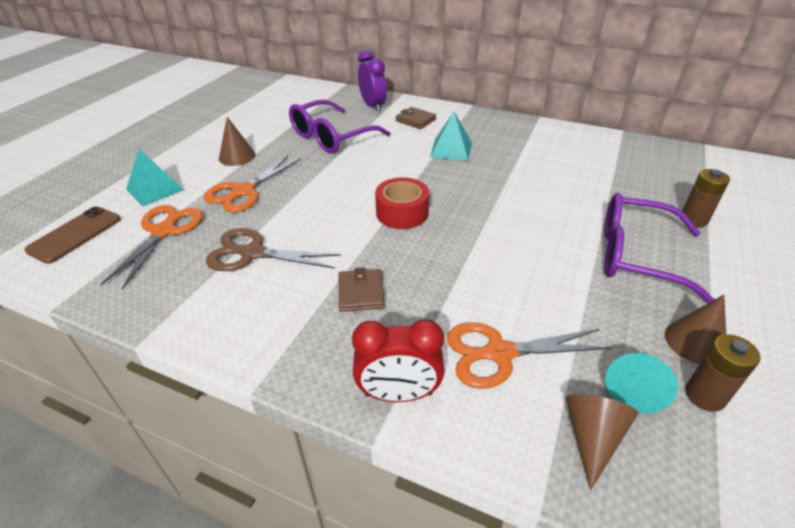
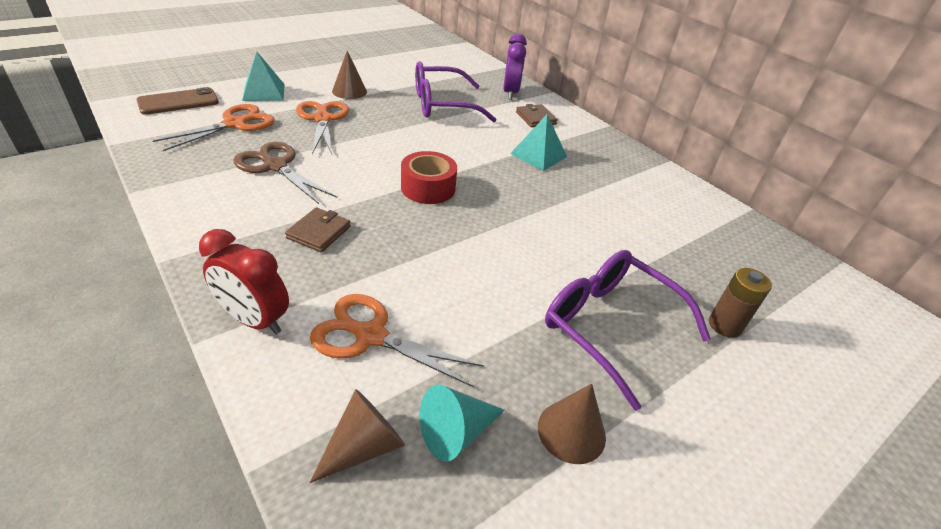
camera: 25 degrees right, 0 degrees up
(243, 191) = (322, 119): orange scissors -> orange scissors turned 105 degrees clockwise
(705, 395) = (517, 481): brown battery -> none

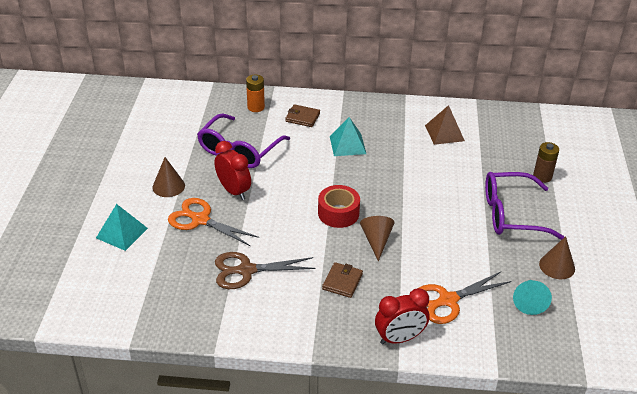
camera: 45 degrees left, 0 degrees up
(178, 102) = (90, 287): brown phone -> none
(235, 124) = (162, 268): orange scissors -> none
(319, 232) = (342, 282): brown wallet -> brown wallet turned 45 degrees clockwise
(364, 446) = (513, 334): brown cone -> brown cone (376, 241)
(383, 121) = (234, 191): none -> red clock
(510, 93) = (256, 107): purple clock -> orange battery
(660, 208) = (444, 133): none -> brown pyramid

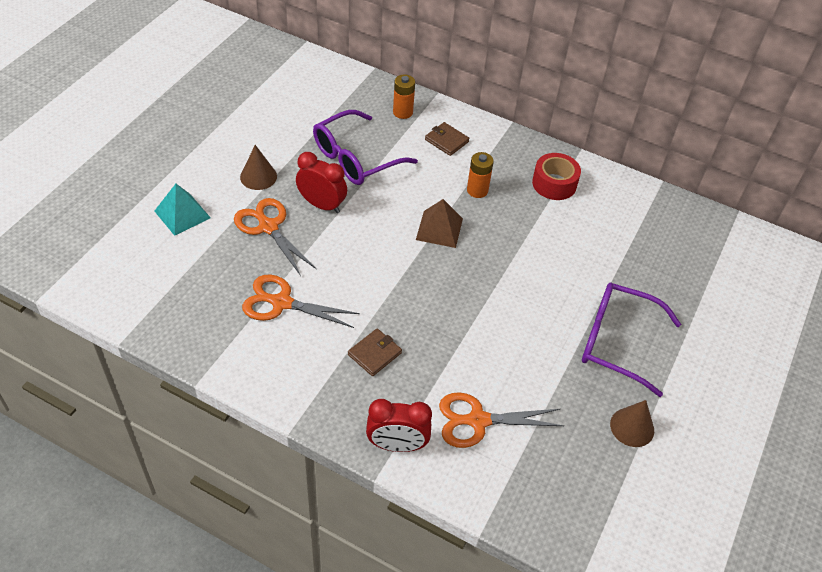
camera: 20 degrees right, 10 degrees up
(234, 191) = (322, 205): red clock -> red clock turned 45 degrees counterclockwise
(246, 270) = (281, 303): brown scissors -> orange scissors
(338, 213) = (418, 270): red tape -> red tape (554, 184)
(347, 145) = (477, 190): turquoise pyramid -> orange battery
(376, 241) = (441, 318): brown cone -> none
(444, 133) = (598, 212): brown pyramid -> brown pyramid (439, 229)
(529, 301) = (571, 458): turquoise cone -> none
(542, 176) = (684, 307): brown battery -> none

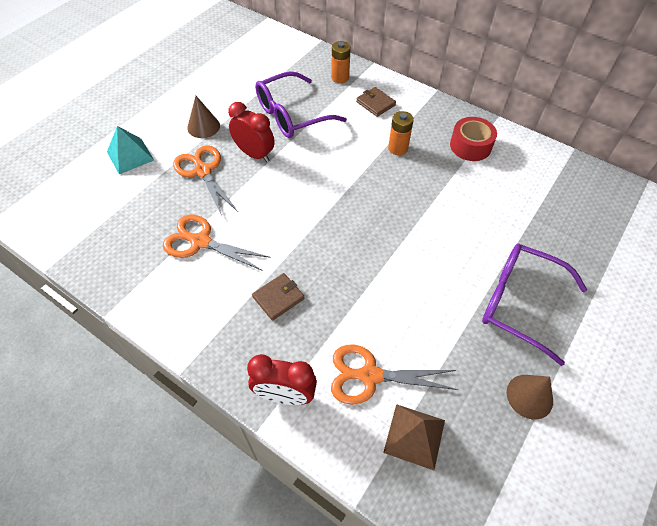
camera: 10 degrees right, 5 degrees up
(439, 229) = (358, 181): brown pyramid -> brown pyramid (414, 436)

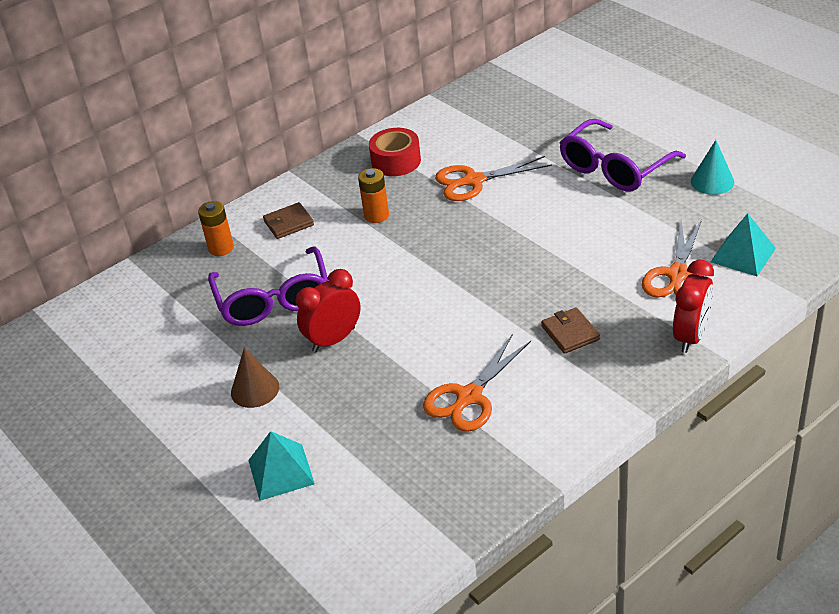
camera: 70 degrees left, 15 degrees down
(203, 171) = (344, 392): orange scissors -> orange scissors (473, 181)
(414, 436) = (743, 255): brown pyramid -> turquoise pyramid
(529, 396) = (712, 181): brown cone -> turquoise cone

